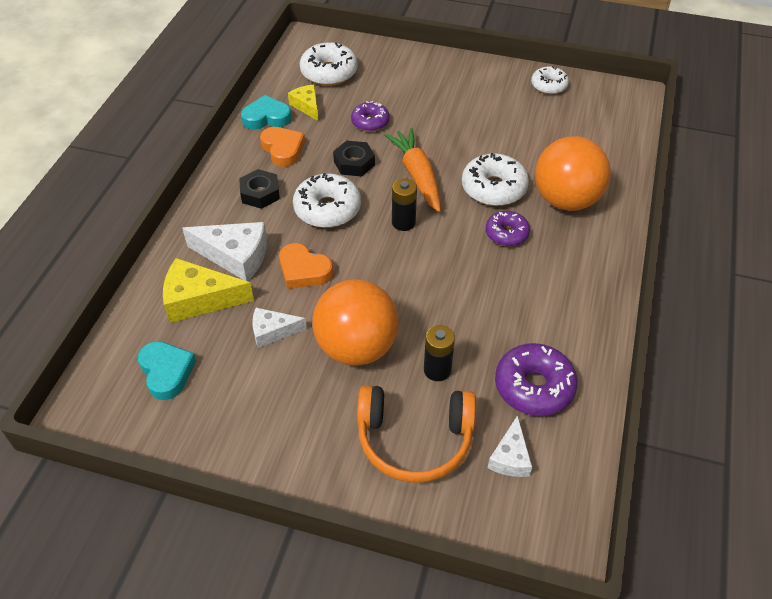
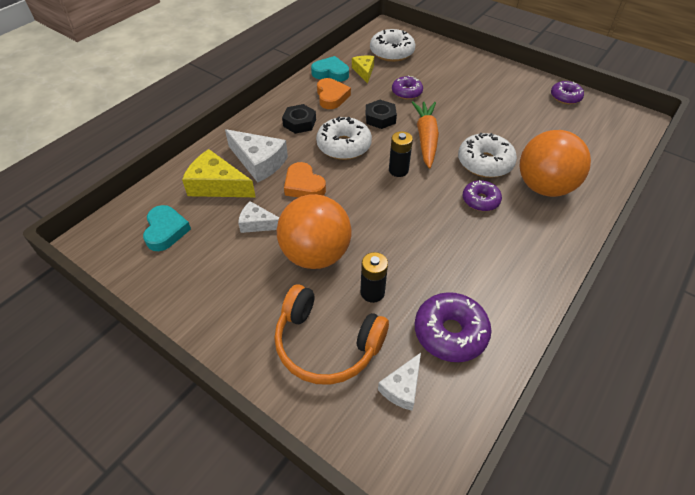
camera: 20 degrees right, 0 degrees up
(549, 86) = (565, 97): white donut -> purple donut

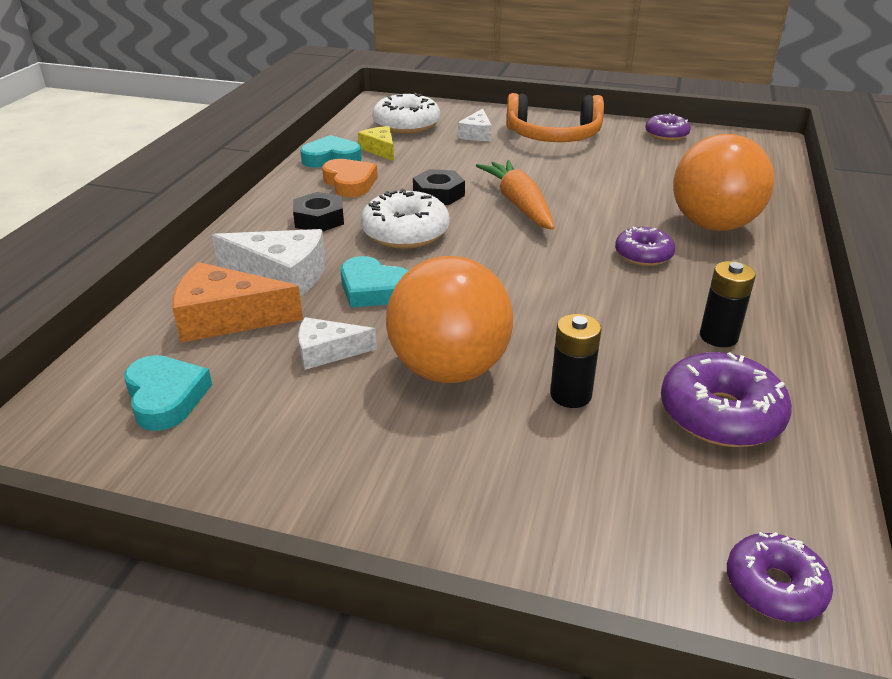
camera: 20 degrees left, 15 degrees down
(217, 185) = (226, 318): yellow cheese -> orange cheese
(304, 185) = (373, 289): orange heart -> turquoise heart
(326, 344) = (546, 481): orange headphones -> orange headphones (553, 136)
(398, 170) = (505, 245): black battery -> black battery (718, 337)
(402, 387) = (705, 505): white cheese -> white cheese (477, 134)
(406, 92) = (457, 162): purple donut -> purple donut (774, 587)
(485, 163) = (618, 215): white donut -> none

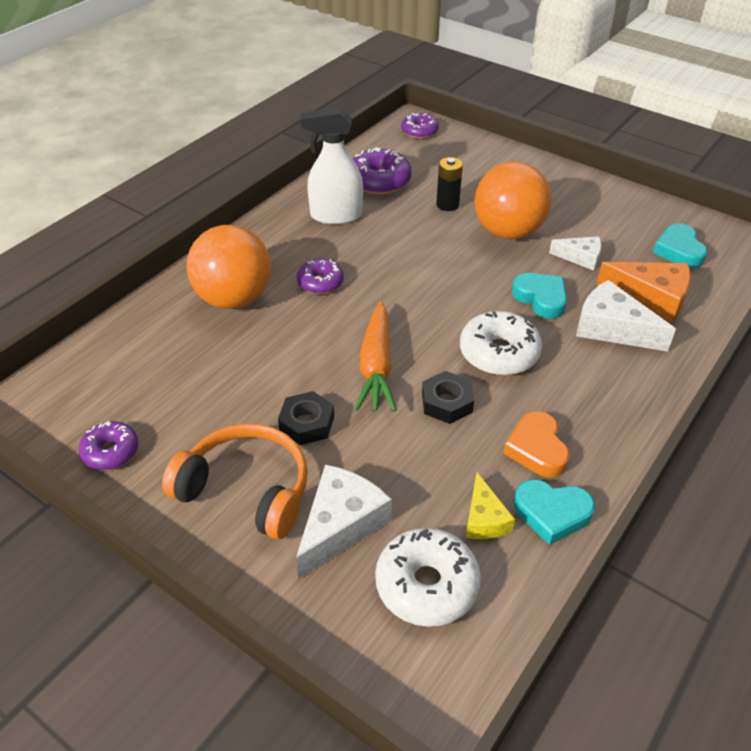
camera: 160 degrees left, 10 degrees up
(319, 219) = (576, 392): black nut -> black nut (307, 423)
(477, 134) = (341, 525): white cheese -> white cheese, size x1.66
(718, 337) = (335, 216): black battery -> white spray bottle

